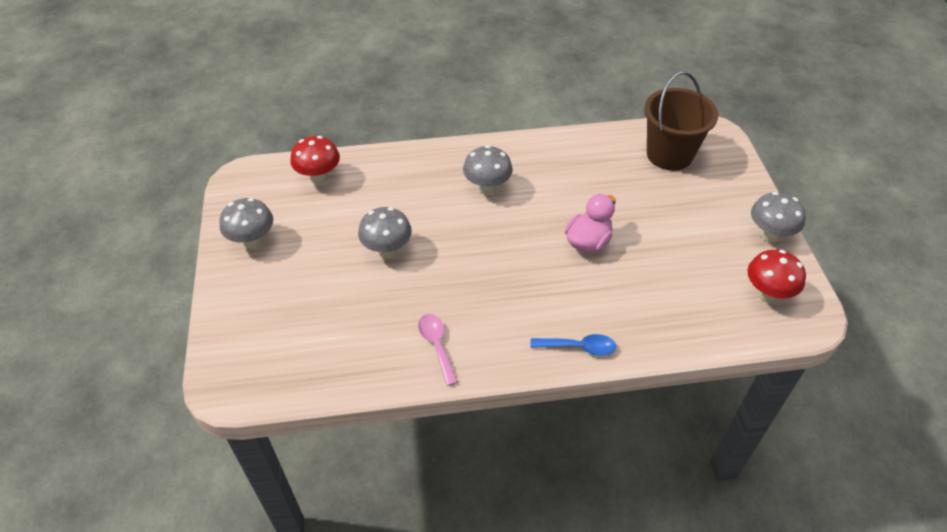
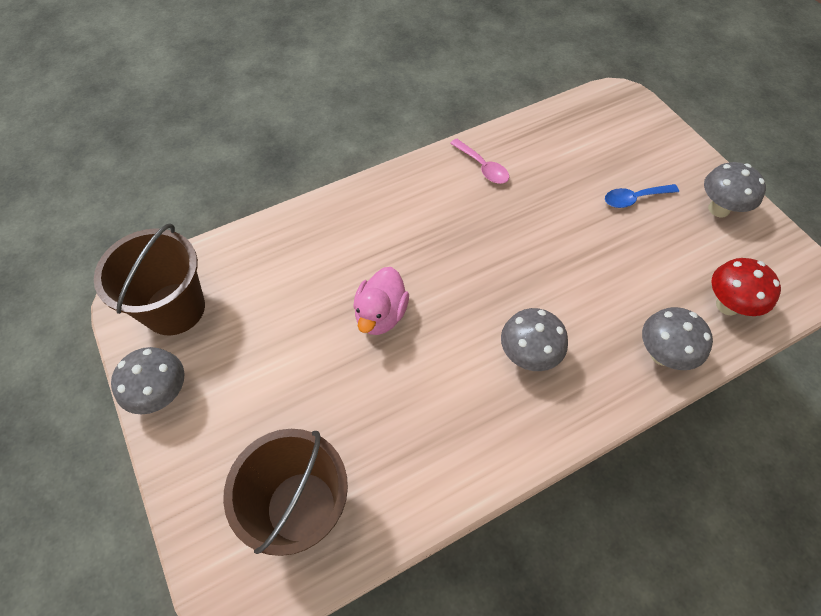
camera: 160 degrees right, 10 degrees up
(387, 250) = (585, 239): grey mushroom -> grey mushroom (662, 354)
(579, 347) = (359, 200): blue spoon -> blue spoon (634, 199)
(767, 294) = (175, 309): red mushroom -> brown bucket

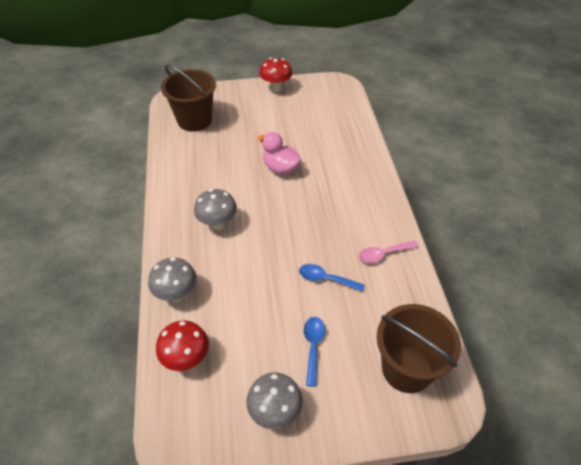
camera: 110 degrees right, 10 degrees down
(163, 394) = (276, 88): grey mushroom -> red mushroom
(175, 309) = (323, 96): brown bucket -> brown bucket (406, 369)
(546, 209) = (326, 279): none -> blue spoon

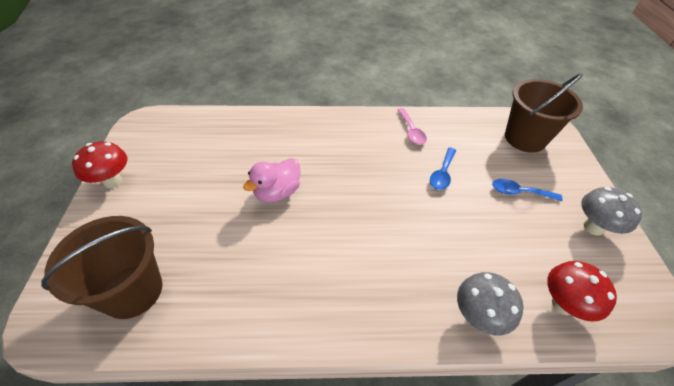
camera: 85 degrees left, 0 degrees up
(217, 224) = (363, 265): grey mushroom -> none

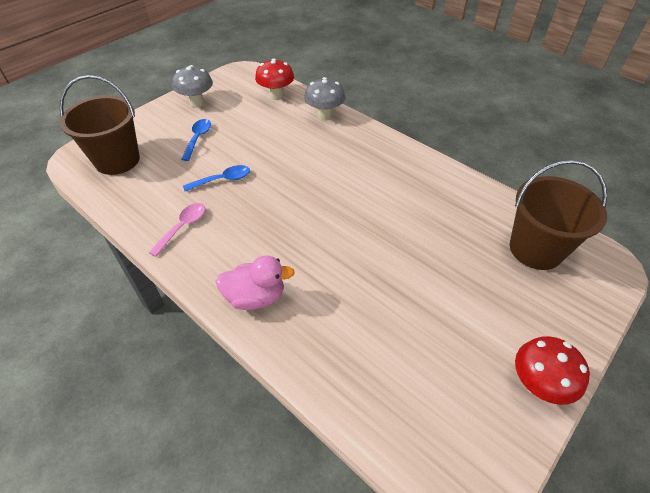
camera: 135 degrees left, 0 degrees up
(277, 192) = (369, 253): pink duck -> pink duck (255, 297)
(519, 192) = (198, 138): blue spoon -> blue spoon turned 135 degrees counterclockwise

